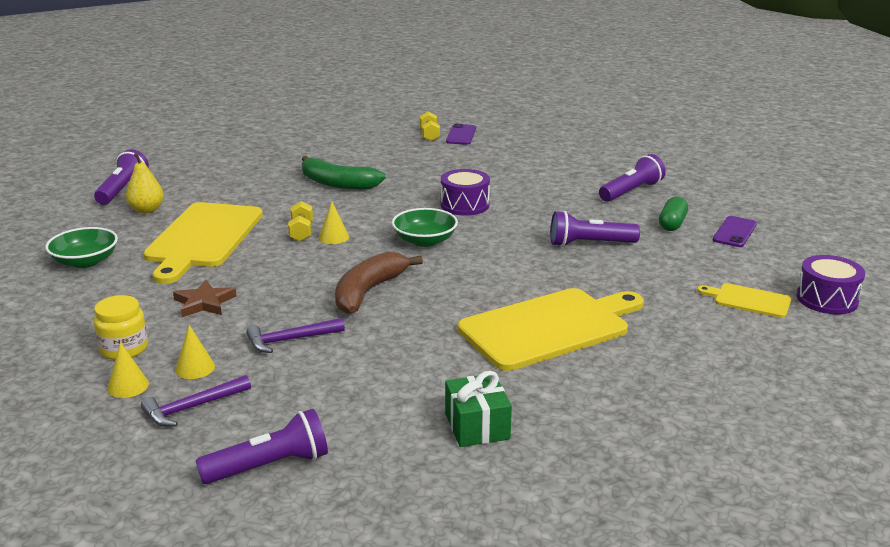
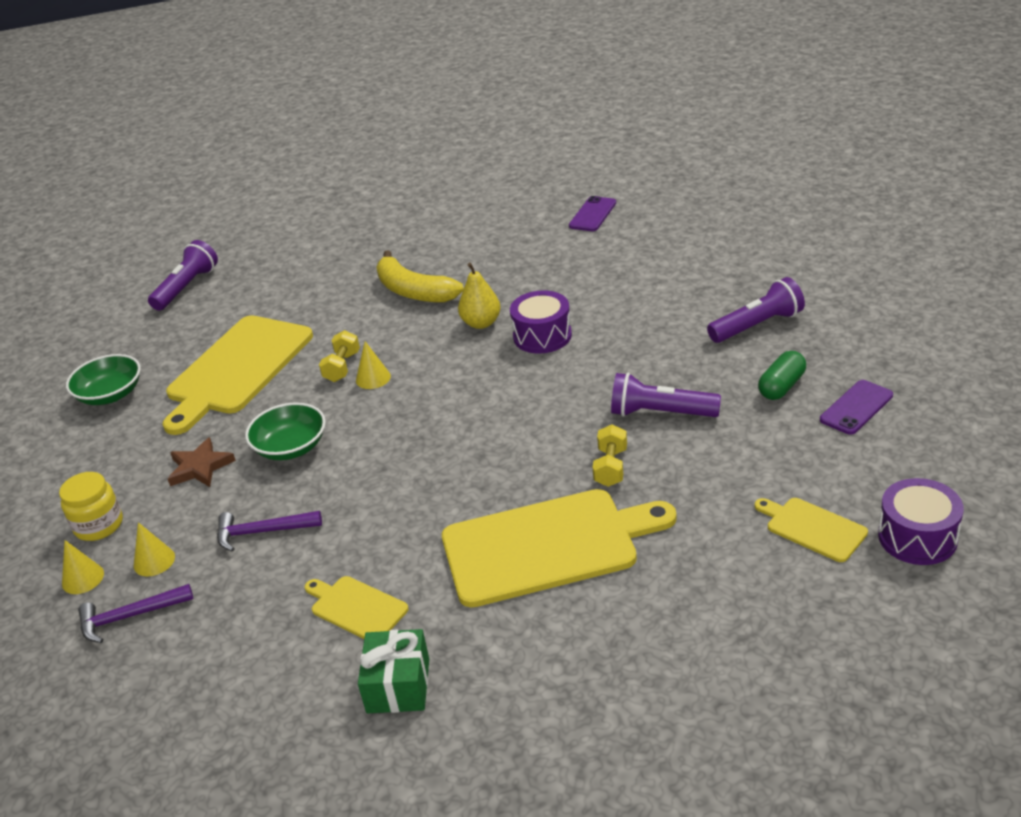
camera: 20 degrees right, 10 degrees up
(147, 210) = (198, 321): yellow pear -> yellow pear (481, 323)
(269, 466) = (169, 709): purple flashlight -> none
(337, 183) = (414, 291): green banana -> yellow banana
(368, 292) = (373, 468): brown banana -> none
(408, 380) = (356, 608): none -> yellow cutting board
(424, 240) = (470, 392): green bowl -> green bowl (291, 447)
(429, 135) = (554, 213): yellow dumbbell -> yellow dumbbell (611, 467)

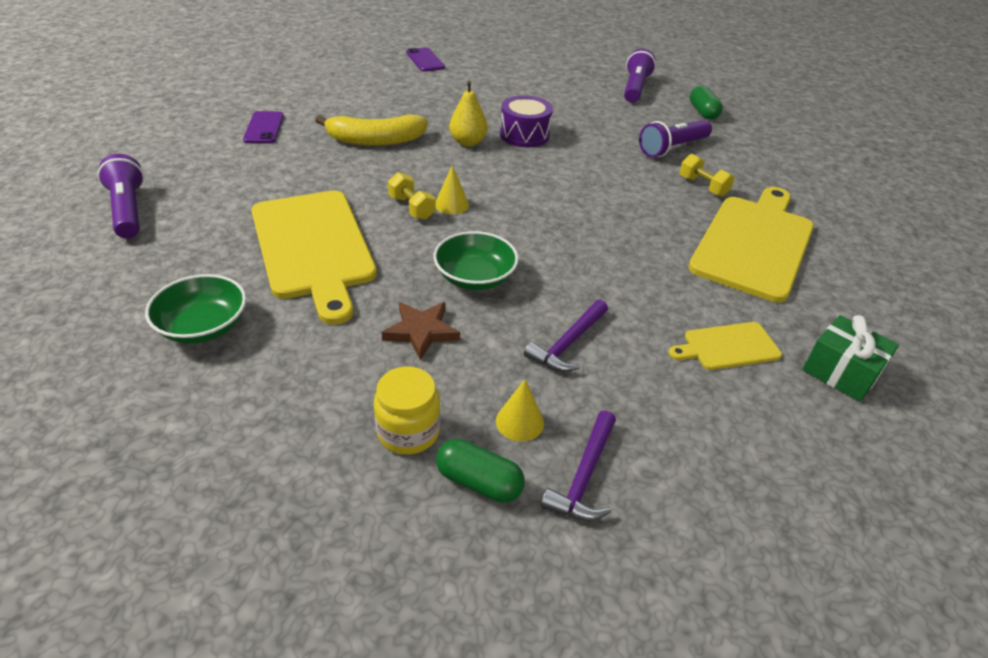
camera: 55 degrees left, 5 degrees up
(83, 578) = (479, 482): yellow cone -> green capsule
(812, 528) = (841, 169): yellow cutting board -> none
(856, 407) = (752, 109): purple phone -> purple phone (264, 128)
(917, 537) = (881, 152): purple drum -> none

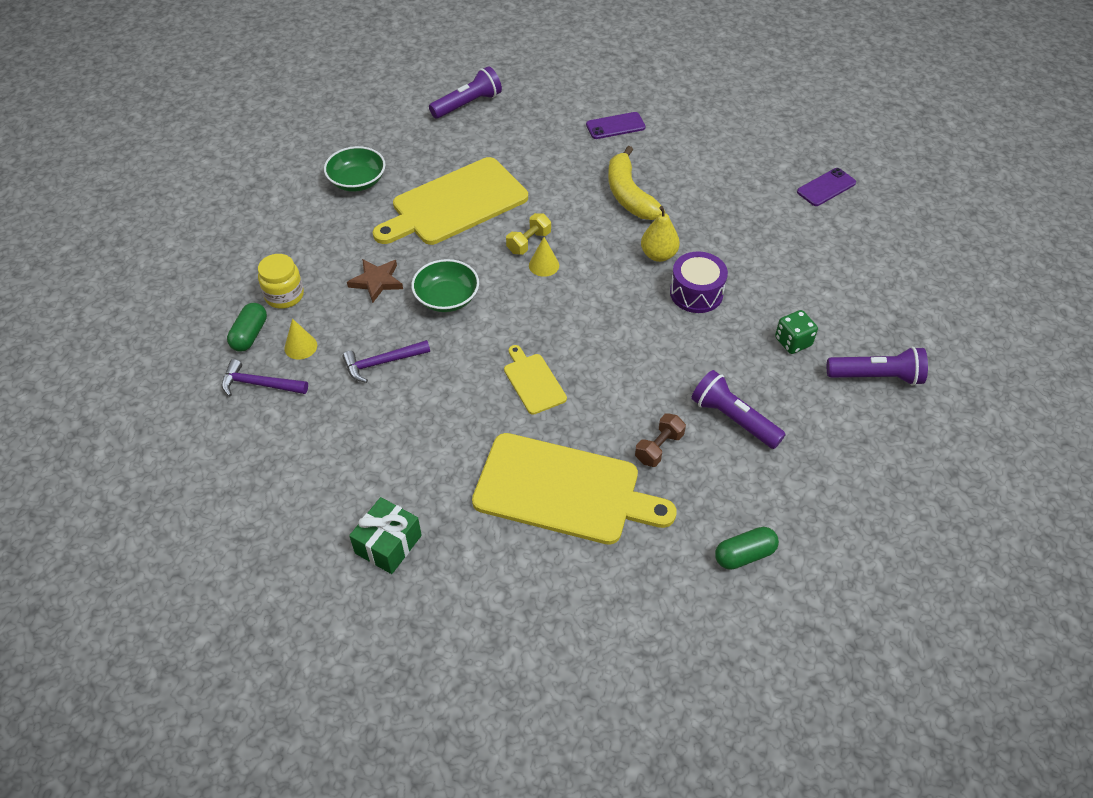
camera: 80 degrees right, 10 degrees up
(568, 344) = (382, 363): purple hammer -> purple hammer turned 45 degrees counterclockwise
(593, 108) = (793, 342): none -> green dice
(703, 112) = (849, 448): green capsule -> green capsule (744, 555)
(703, 186) = (659, 448): yellow dumbbell -> brown dumbbell
(727, 346) = (402, 464): yellow cutting board -> yellow cutting board (533, 381)

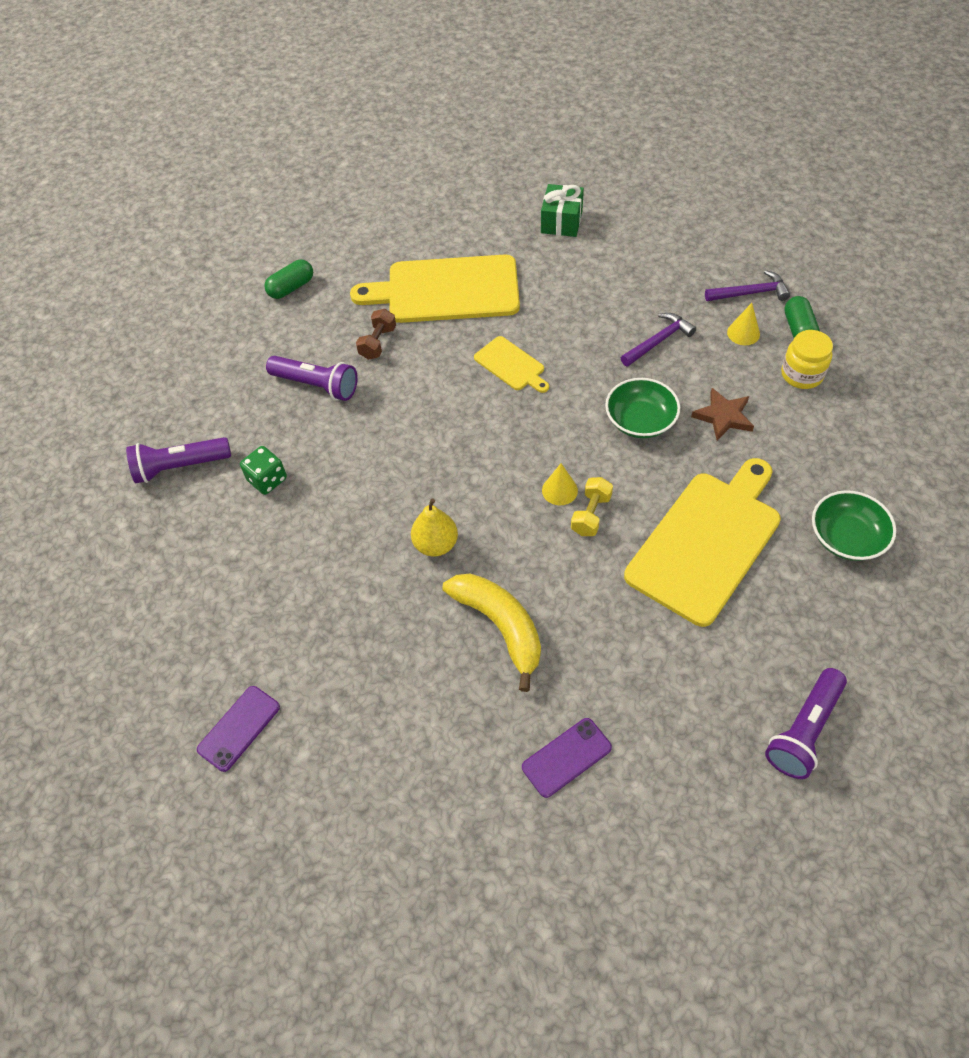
camera: 165 degrees right, 5 degrees up
(696, 293) = (380, 507): purple drum -> none

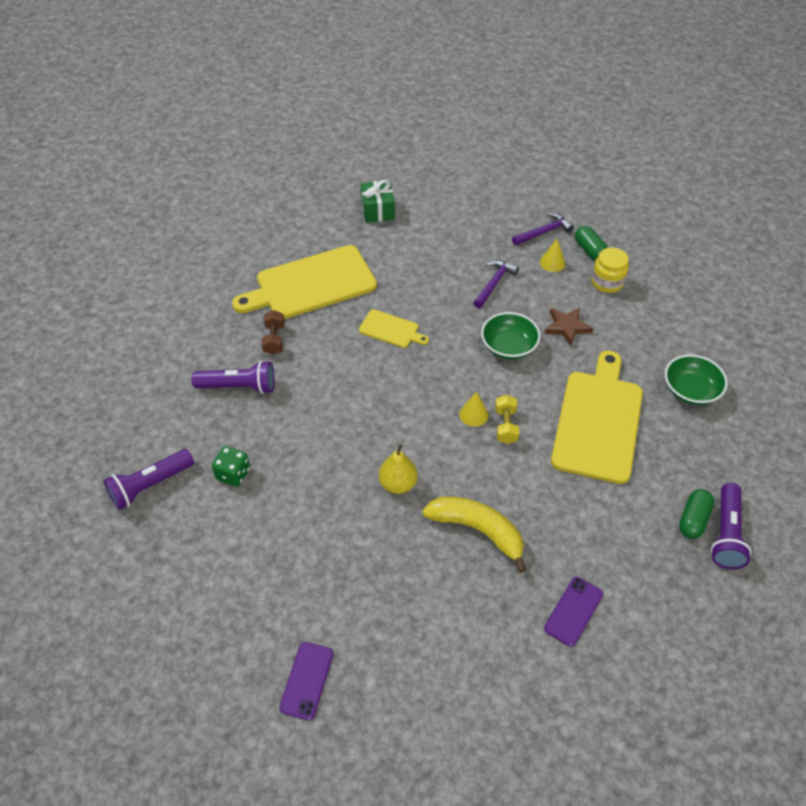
camera: 25 degrees left, 5 degrees down
(291, 288) = (178, 313): green capsule -> green capsule (693, 519)

